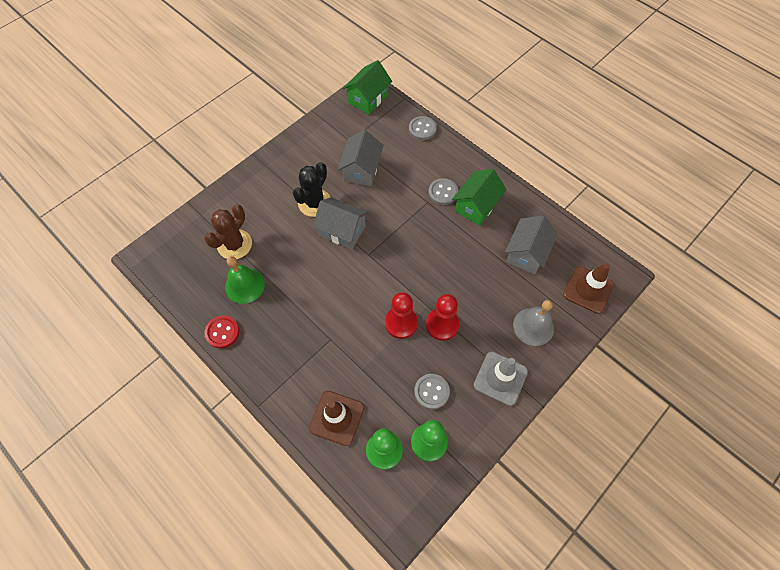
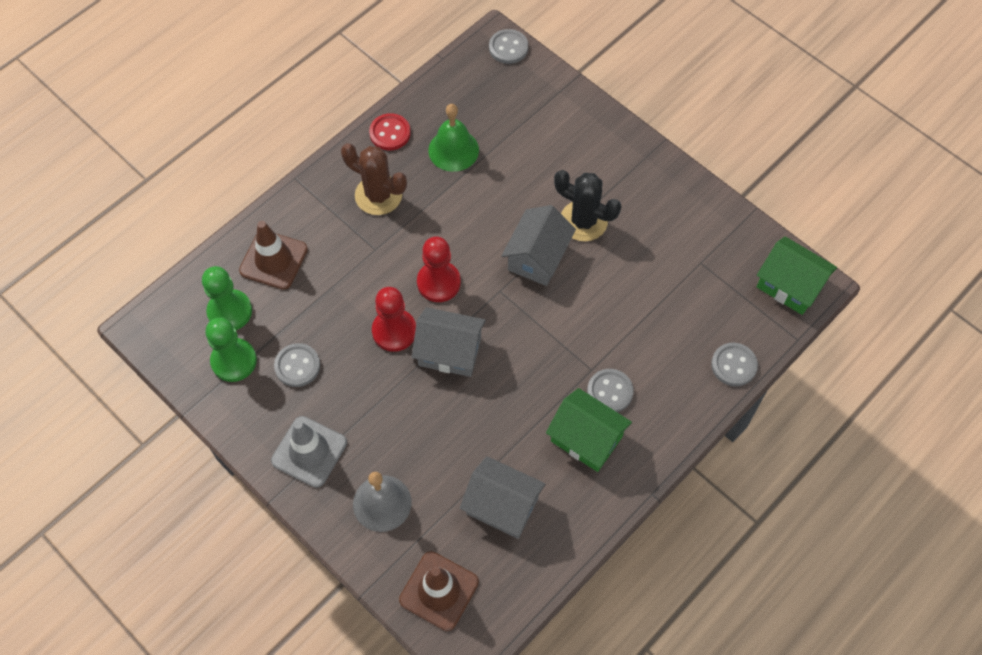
camera: 90 degrees right, 0 degrees up
(153, 248) = (508, 48): none -> grey button
(234, 244) = (514, 133): brown cactus -> brown cactus (378, 195)
(361, 170) = (646, 279): grey house -> grey house (449, 351)
(442, 325) = (389, 382): red pawn -> red pawn (438, 282)

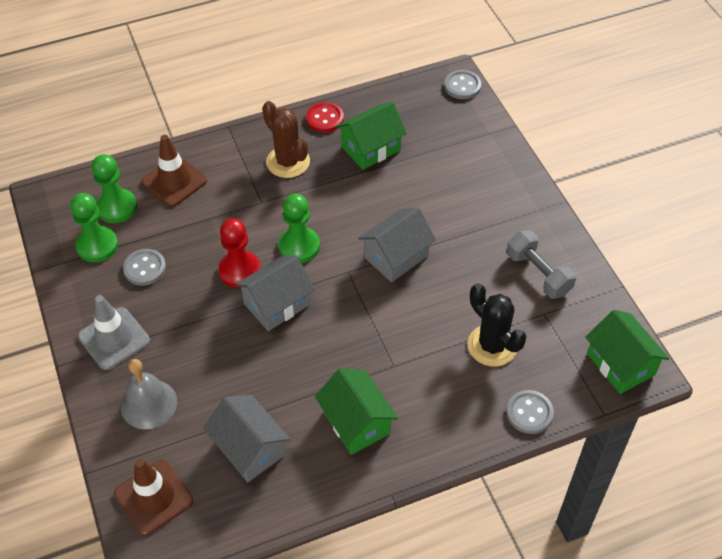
camera: 25 degrees right, 10 degrees down
(438, 282) = (299, 246): red pawn -> green pawn
(449, 351) = (277, 304): grey house -> grey house turned 75 degrees counterclockwise
(453, 150) = (371, 148): green bell -> green house
(583, 221) = (453, 242): black cactus -> black cactus (492, 345)
(610, 392) = (400, 391): grey button -> none
(676, 224) = (538, 274): none -> grey dumbbell

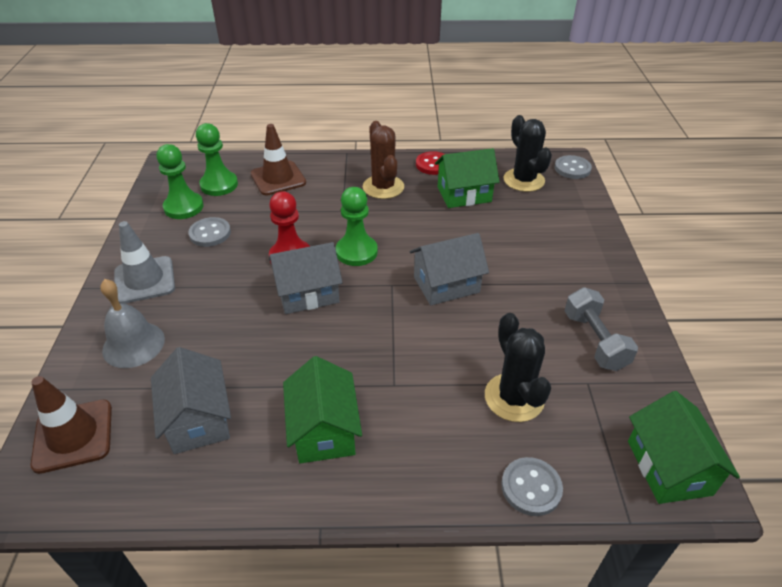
camera: 20 degrees right, 10 degrees down
(421, 114) = (523, 180): none -> black cactus

